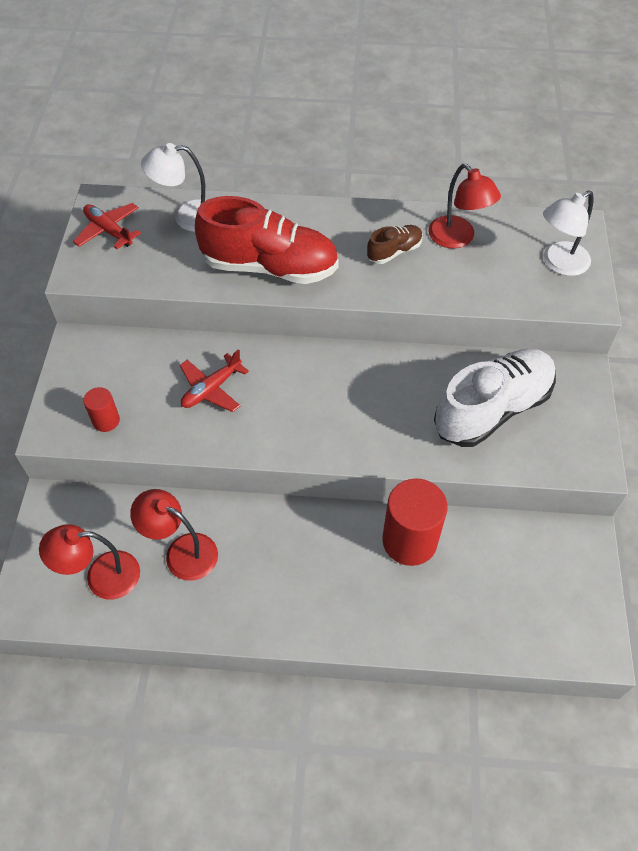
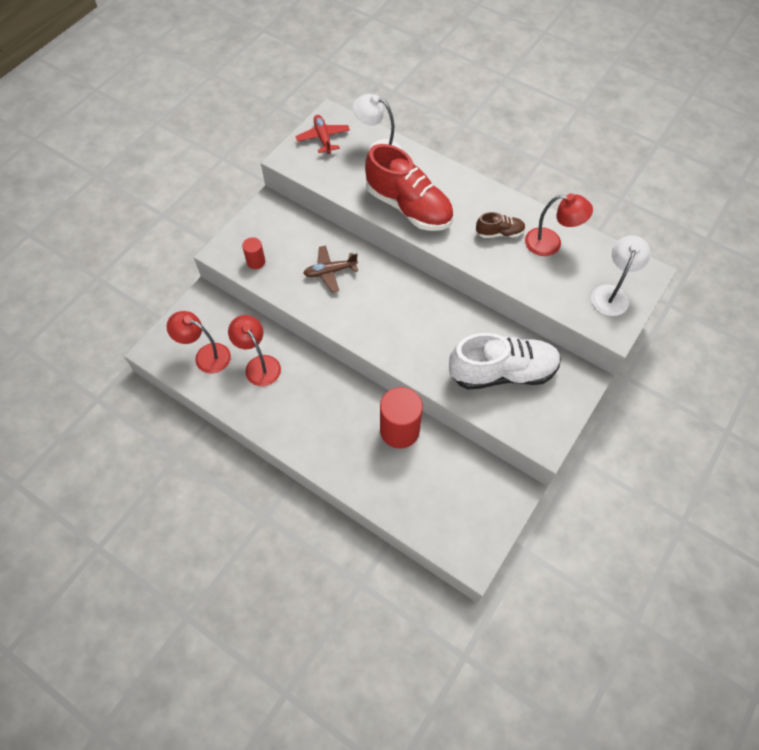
camera: 30 degrees right, 5 degrees up
(211, 389) = (330, 272): red plane -> brown plane
(457, 239) = (551, 243): red lamp -> red lamp turned 75 degrees counterclockwise
(559, 263) = (612, 293): white lamp -> white lamp turned 120 degrees clockwise

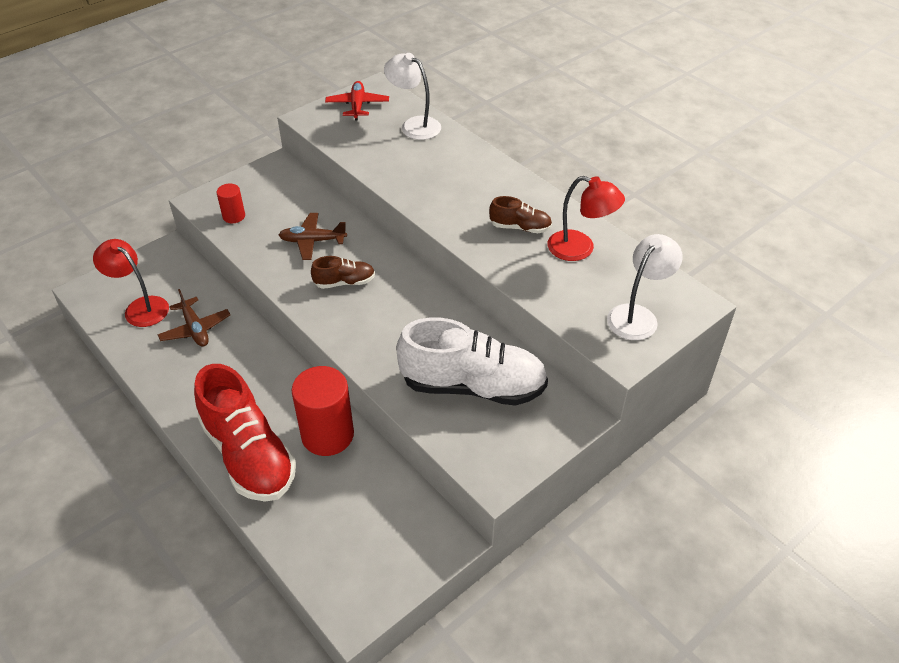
camera: 15 degrees right, 15 degrees down
(259, 364) = (195, 329): red lamp -> brown plane
(371, 304) = (344, 282): none -> brown shoe
(408, 207) = (423, 184): red shoe -> red shoe (249, 454)

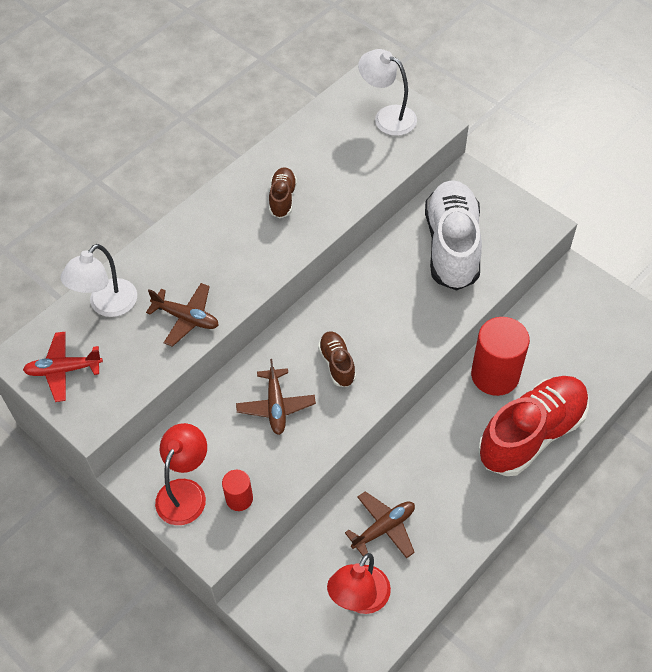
camera: 95 degrees left, 10 degrees up
(390, 165) = (186, 318): none -> brown plane
(580, 249) = (308, 154): red lamp -> red lamp (185, 492)

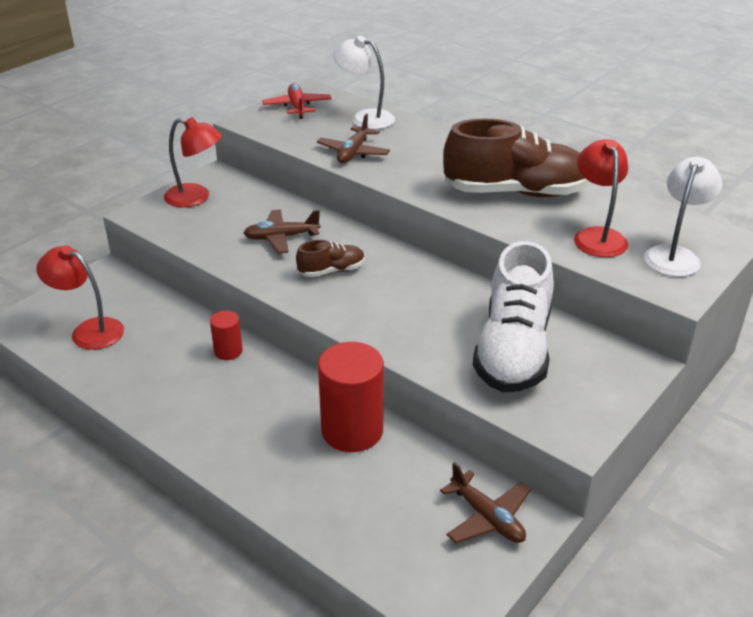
camera: 85 degrees right, 20 degrees down
(239, 499) = (184, 224): red cylinder -> red cylinder (228, 351)
(282, 198) = (515, 192): brown shoe -> brown shoe, size x2.13
(358, 157) = (597, 236): none -> red lamp
(383, 528) = (161, 344): brown plane -> brown plane (487, 517)
(452, 246) = (513, 351): white shoe -> white shoe turned 105 degrees clockwise
(531, 434) = (265, 462): red shoe -> none

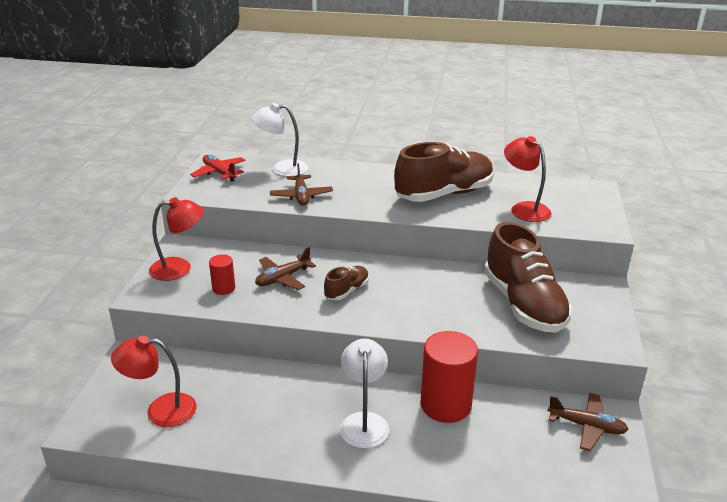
camera: 30 degrees left, 5 degrees down
(228, 351) = (297, 383): red cylinder -> red cylinder (223, 288)
(513, 351) = (523, 304): white shoe -> brown shoe
(674, 255) = (580, 207): white lamp -> white lamp (364, 422)

